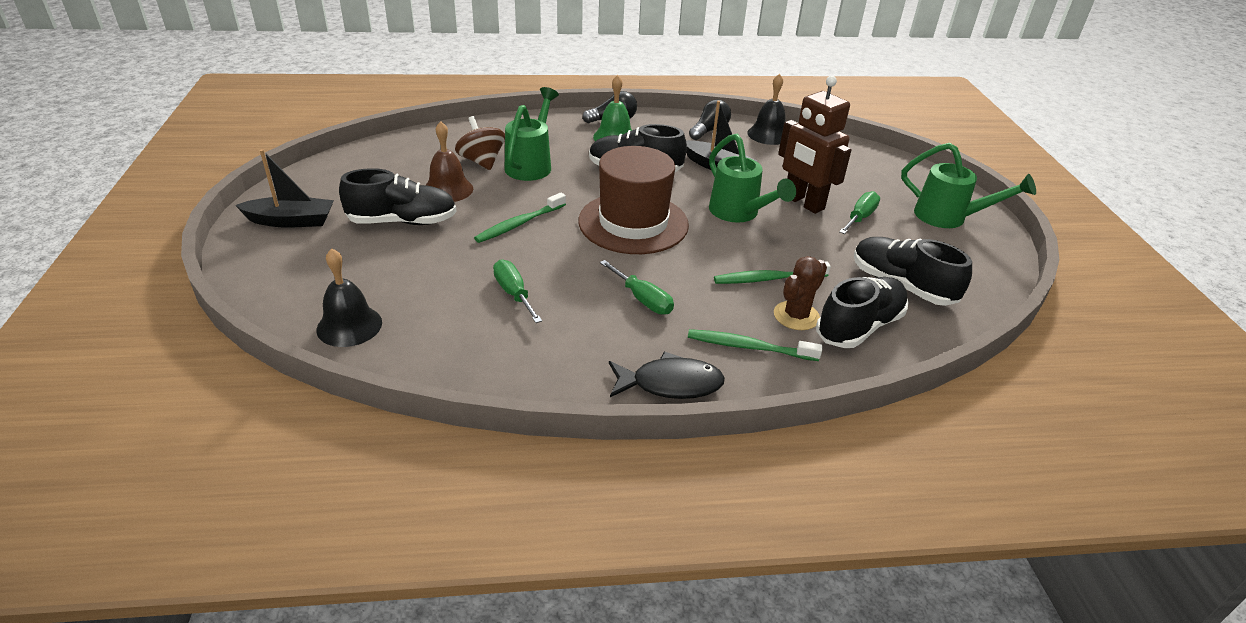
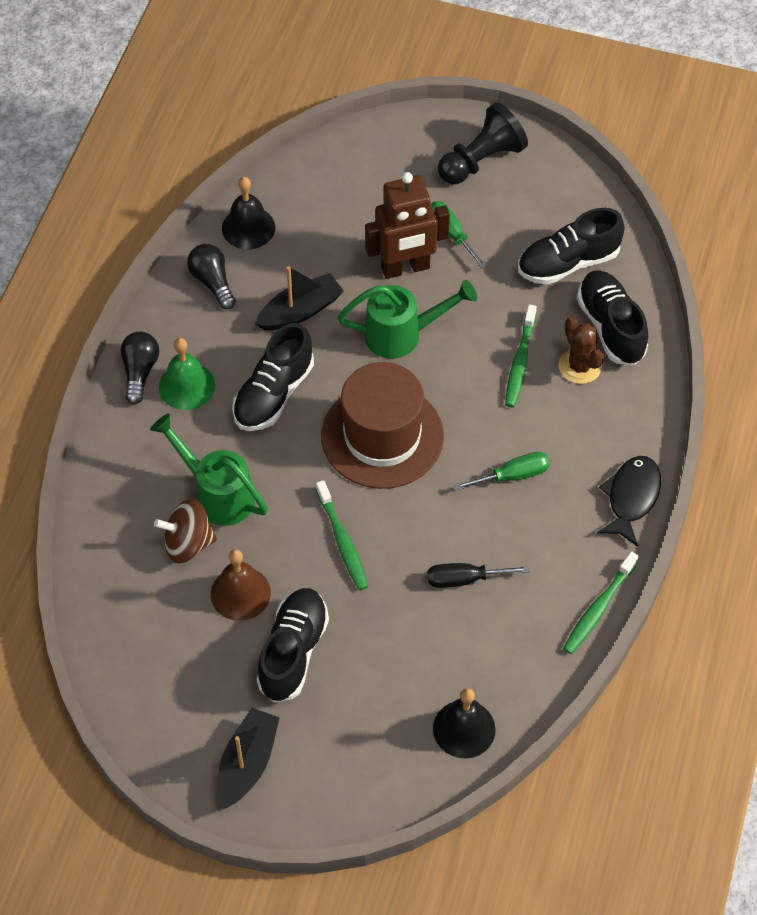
camera: 65 degrees left, 20 degrees up
(514, 293) = (464, 579): green screwdriver -> black screwdriver
(749, 347) = (607, 421): green toothbrush -> green toothbrush (598, 608)
(949, 218) = (481, 160): green watering can -> black pawn

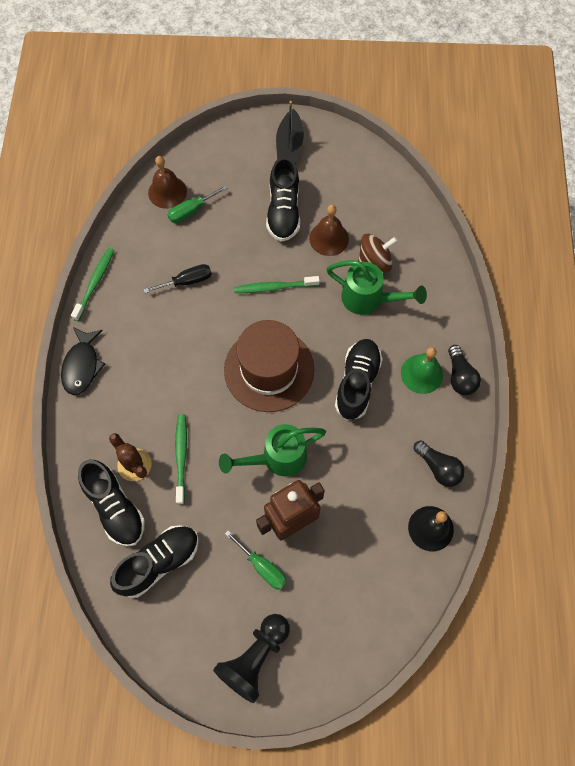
camera: 165 degrees right, 10 degrees up
(300, 311) = (361, 459): black boat -> none
(342, 541) = (274, 287): green toothbrush -> green toothbrush turned 60 degrees counterclockwise
(464, 729) = (167, 192): black bell -> brown bell
(513, 475) = (169, 362): green screwdriver -> green screwdriver (191, 211)

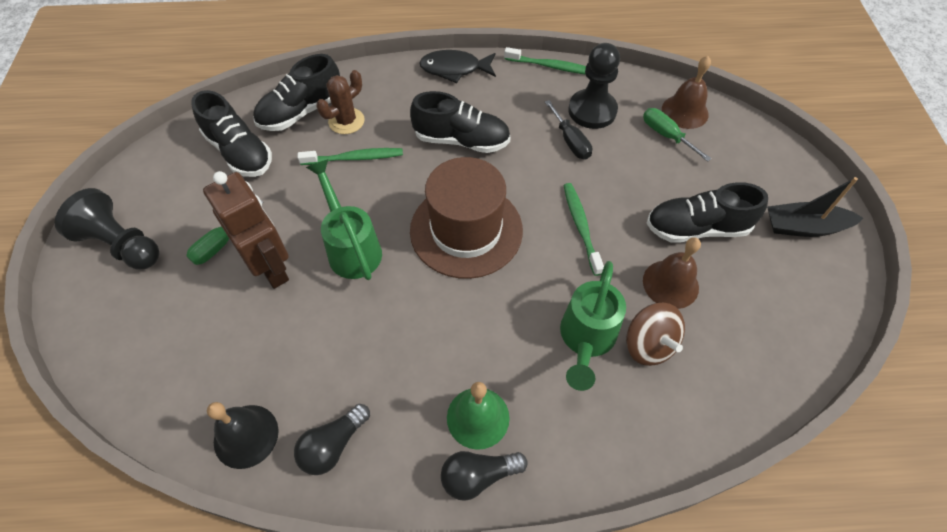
camera: 85 degrees right, 10 degrees down
(155, 259) = (592, 111): none -> black pawn
(357, 383) = (456, 331): black shoe -> black shoe (461, 140)

